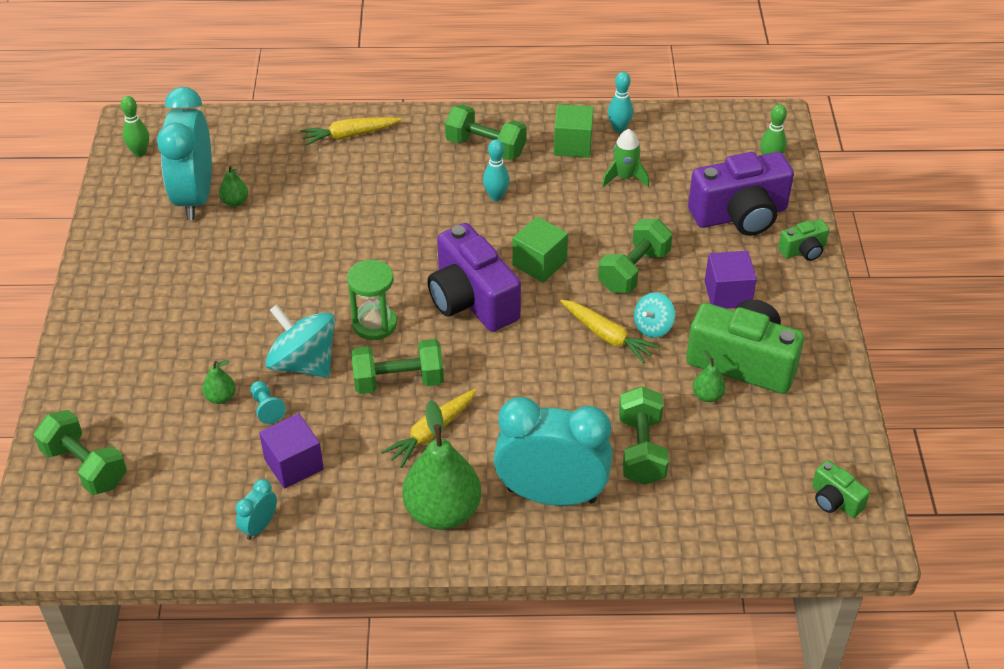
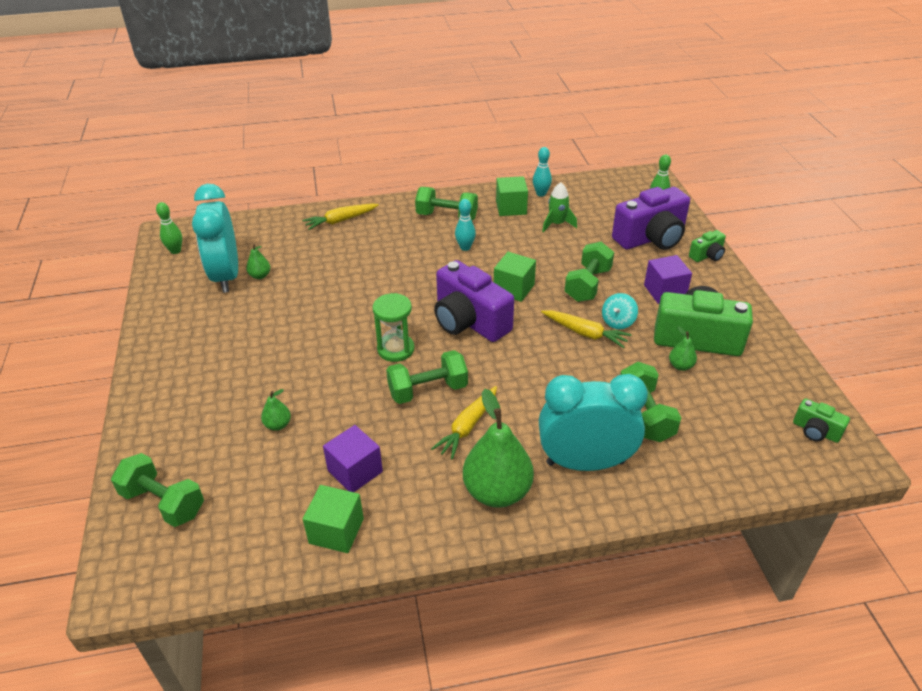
camera: 10 degrees left, 5 degrees down
(259, 526) = (336, 531): turquoise clock -> green cube
(266, 408) = (320, 427): turquoise pawn -> none
(303, 363) = (344, 387): turquoise spinning top -> none

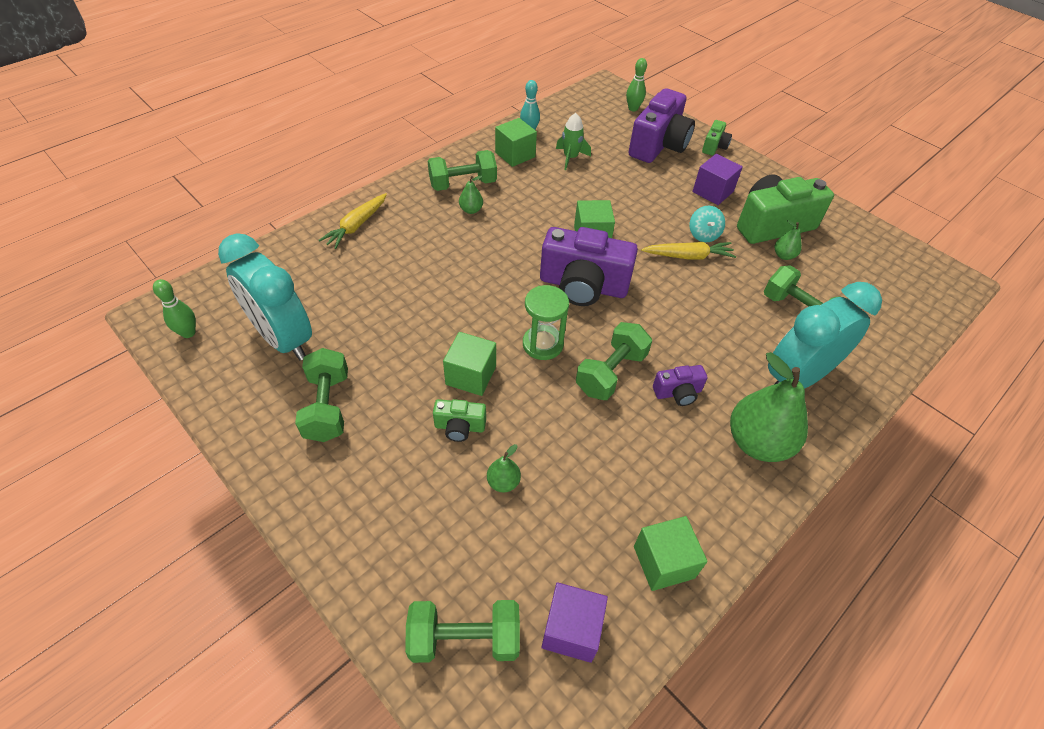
camera: 35 degrees left, 10 degrees up
(260, 276) = (324, 323): green pear -> green pear (471, 210)
(323, 348) = (471, 375): none -> green cube
(355, 471) = (623, 490): purple cube -> purple cube (571, 629)
(465, 247) = (510, 211): turquoise bowling pin -> none
(467, 427) = (677, 393): yellow carrot -> purple camera
(587, 285) = (649, 208): green dumbbell -> green dumbbell (327, 407)
(815, 431) = (916, 271): green camera -> green camera (459, 427)

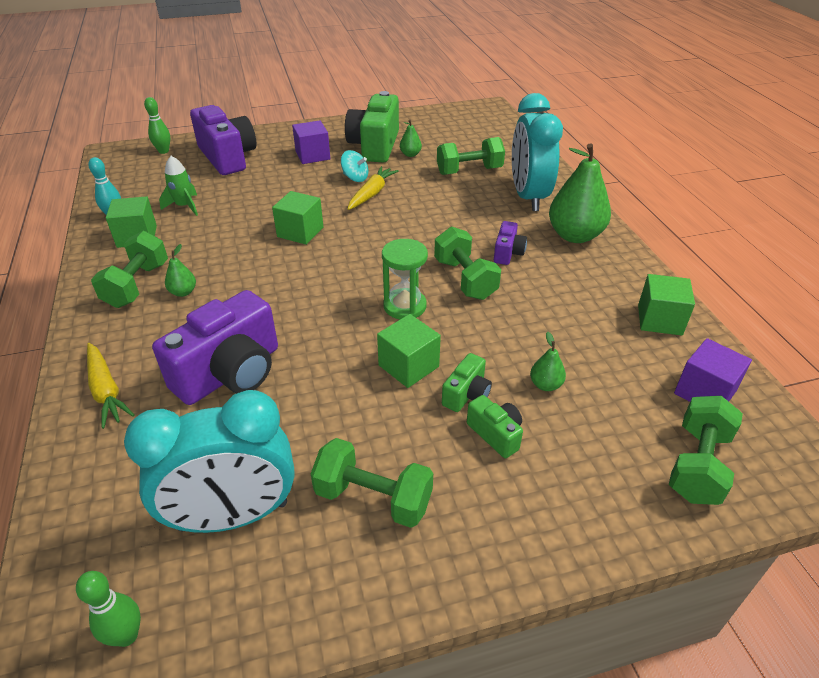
camera: 60 degrees left, 10 degrees down
(583, 286) = (355, 258): purple camera -> purple camera (230, 373)
(714, 146) = (262, 134): green camera -> green camera (496, 434)

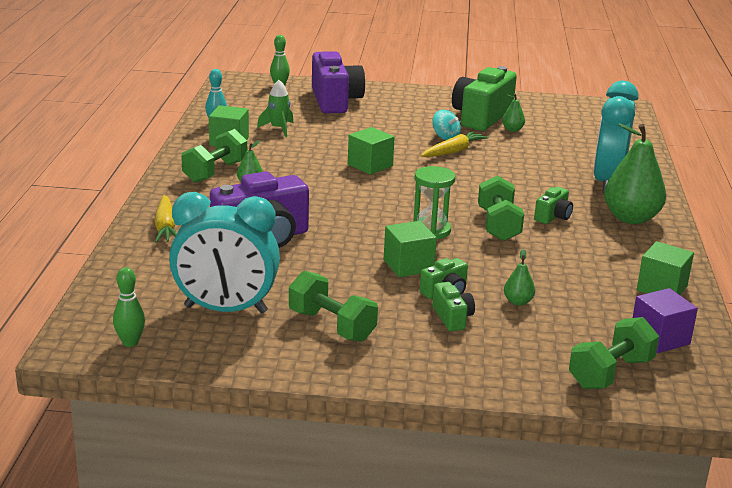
camera: 20 degrees right, 15 degrees down
(312, 155) = (415, 113): purple cube -> none
(469, 171) = (563, 152): green dumbbell -> none
(508, 253) = (553, 217): purple camera -> green camera

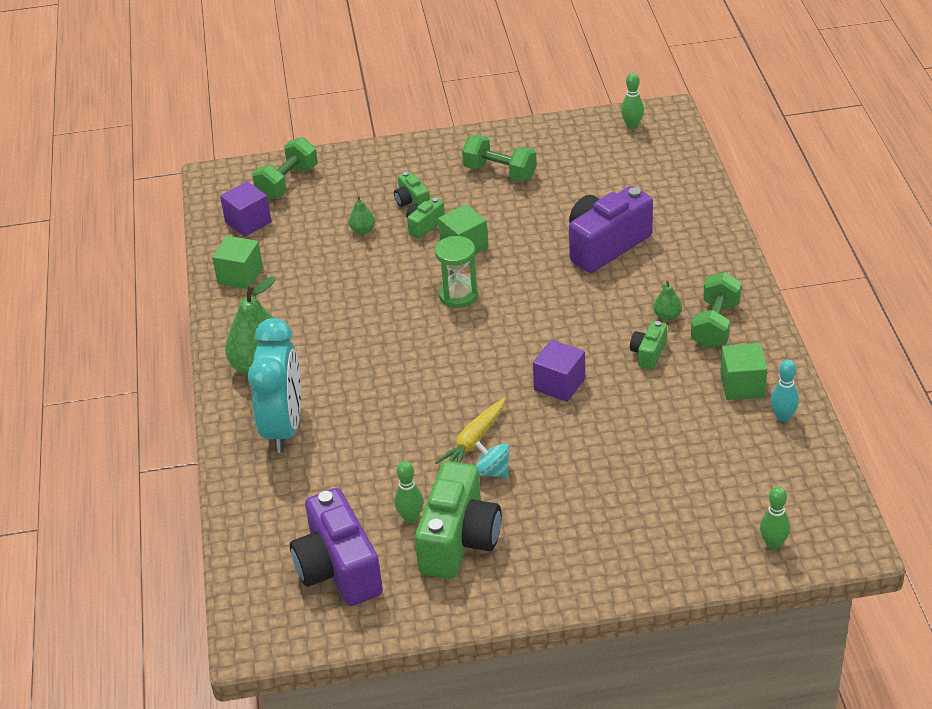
camera: 170 degrees right, 15 degrees up
(165, 227) = (699, 236): yellow carrot -> none
(225, 310) = (586, 167): turquoise clock -> none
(278, 129) = (704, 429): green rocket -> none
(335, 101) = (673, 524): purple camera -> purple camera (338, 569)
(370, 165) = (559, 384): green cube -> purple cube
(498, 225) = (395, 320): green dumbbell -> none
(512, 130) = (410, 517): green pear -> green bowling pin
(553, 217) = (342, 348): green camera -> green camera (648, 353)

